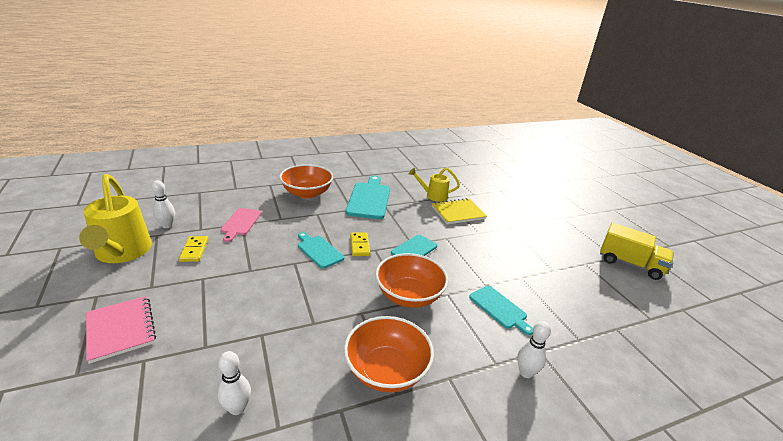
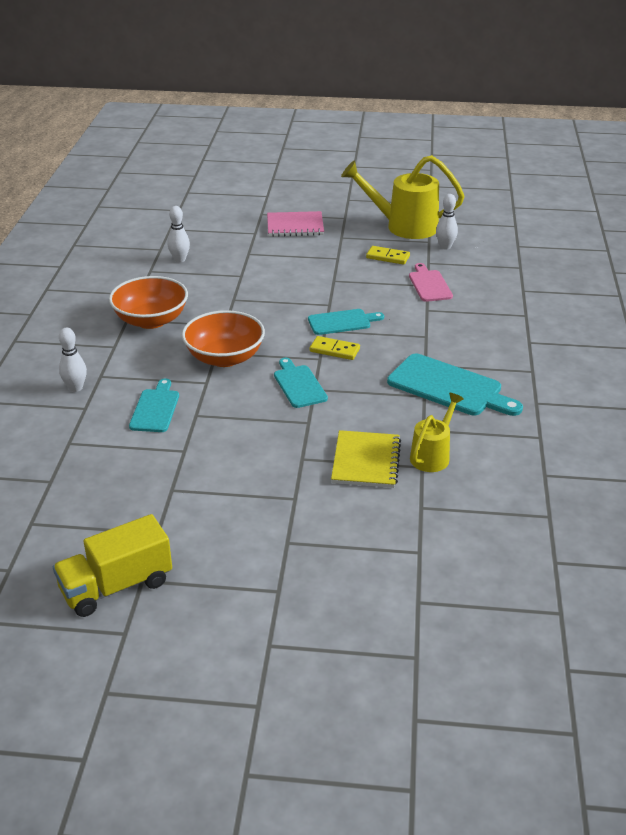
camera: 120 degrees right, 5 degrees up
(240, 223) = (429, 285): pink cutting board -> pink cutting board turned 45 degrees clockwise
(307, 193) = (489, 339): orange bowl -> none
(499, 308) = (155, 409): turquoise cutting board -> turquoise cutting board turned 105 degrees clockwise

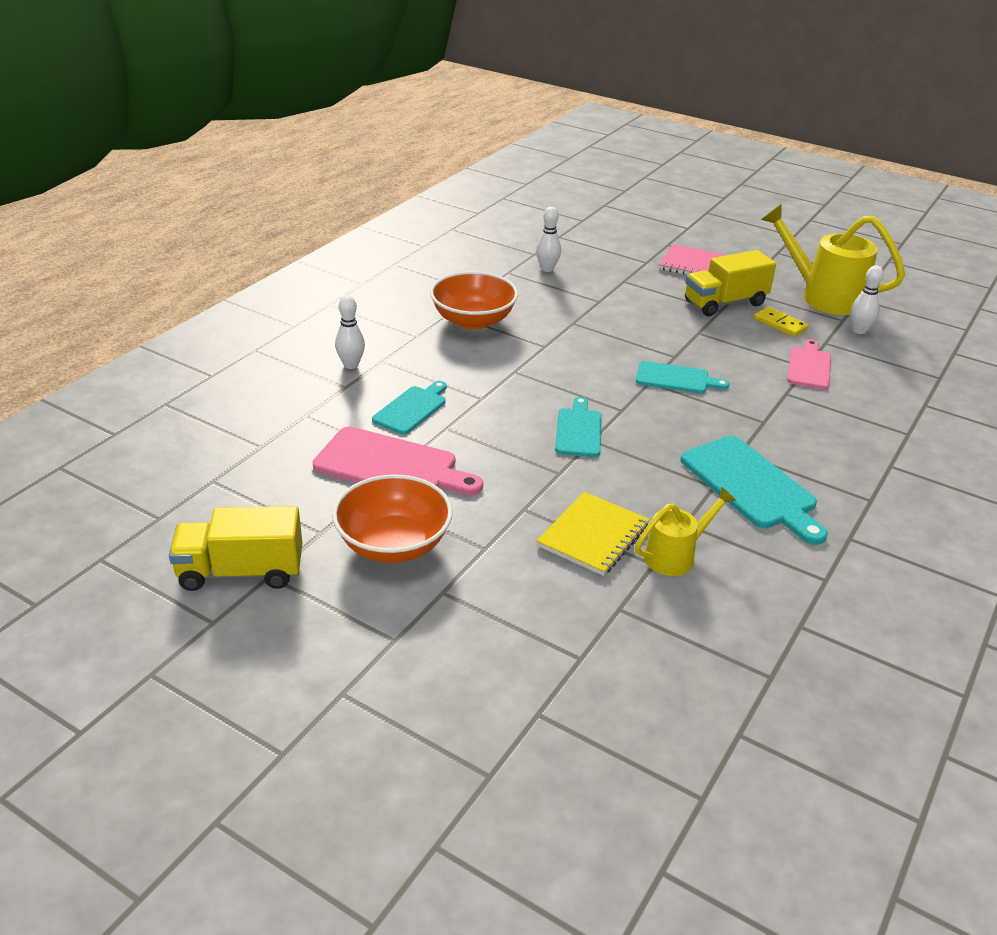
camera: 25 degrees right, 0 degrees up
(174, 460) = (391, 466): none -> pink cutting board
(224, 358) = (520, 379): orange bowl -> orange bowl (393, 544)
(334, 350) = (645, 406): yellow domino -> none
(337, 251) = (725, 303): none -> yellow truck

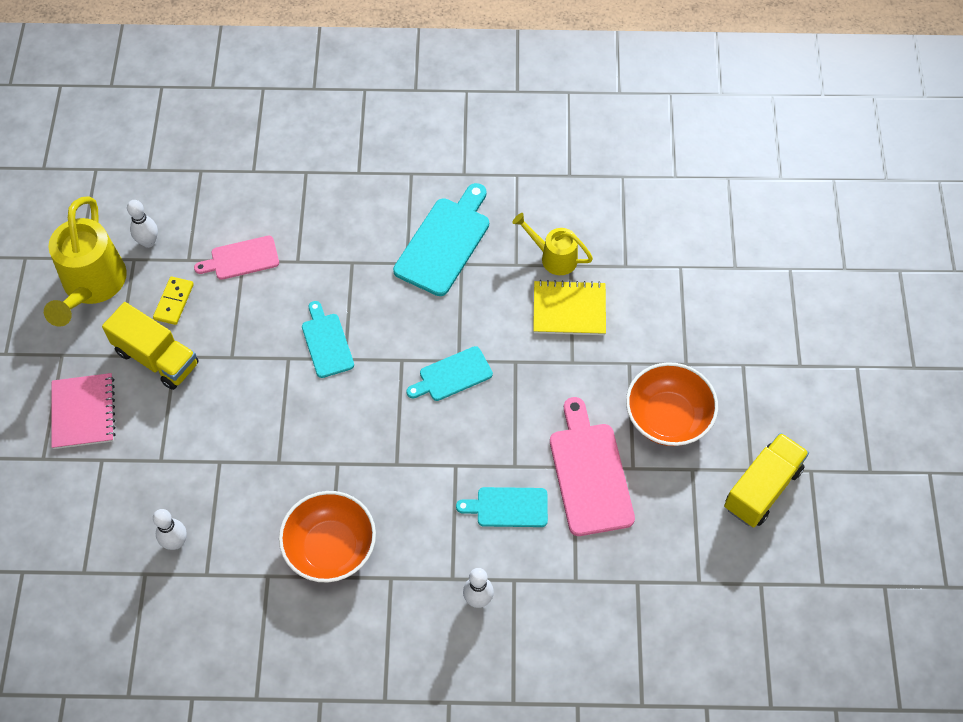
camera: 120 degrees left, 25 degrees up
(241, 572) = (762, 488): yellow truck -> yellow truck turned 105 degrees counterclockwise

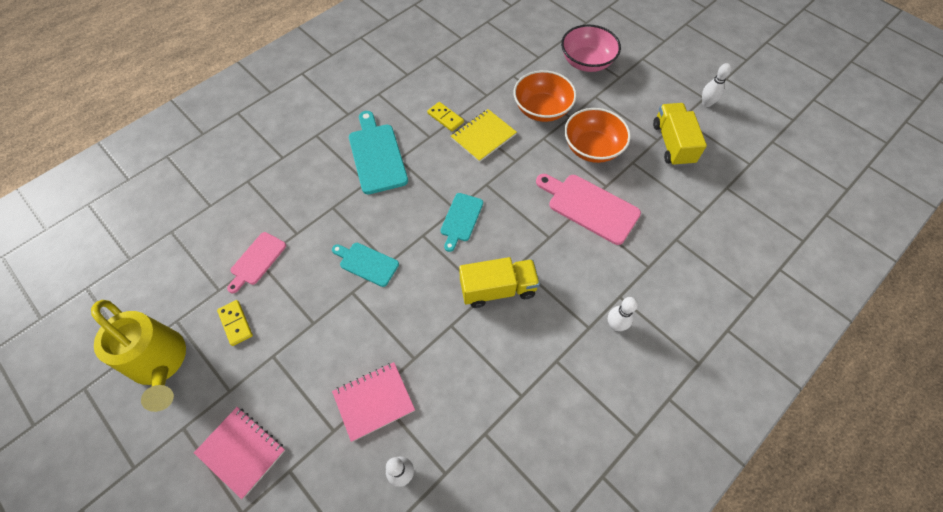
camera: 45 degrees left, 0 degrees up
(148, 242) = (177, 302): white bowling pin -> white bowling pin (706, 103)
(157, 358) = (260, 368): yellow truck -> yellow truck (498, 289)
(212, 466) = (374, 401): none -> pink notebook
(330, 548) = (503, 378): orange bowl -> orange bowl (542, 109)
(508, 507) = (571, 261): turquoise cutting board -> none
(554, 257) = (445, 118): yellow watering can -> yellow domino
(783, 318) = (586, 62): none -> pink bowl

